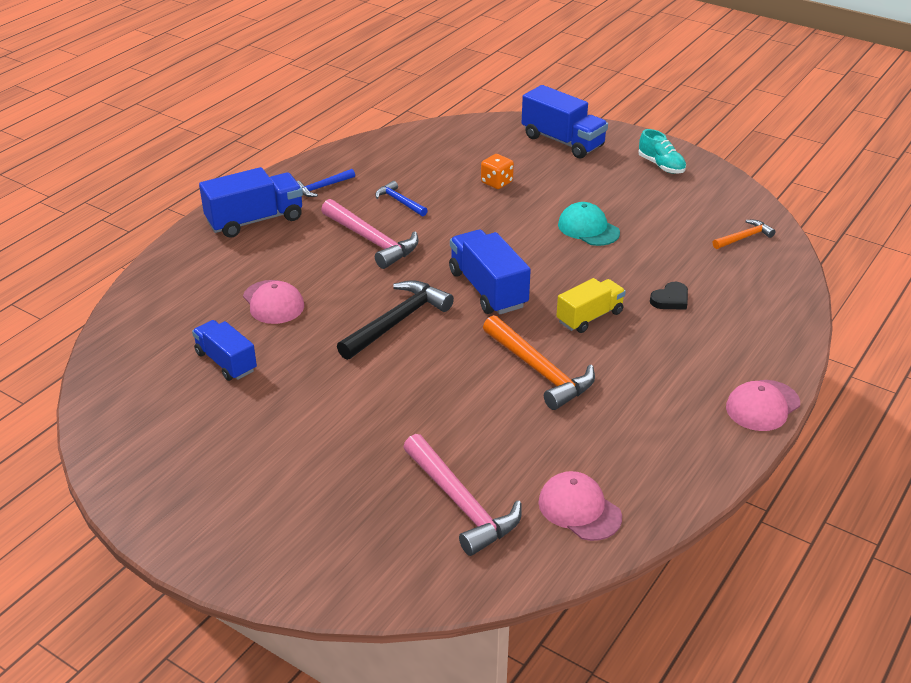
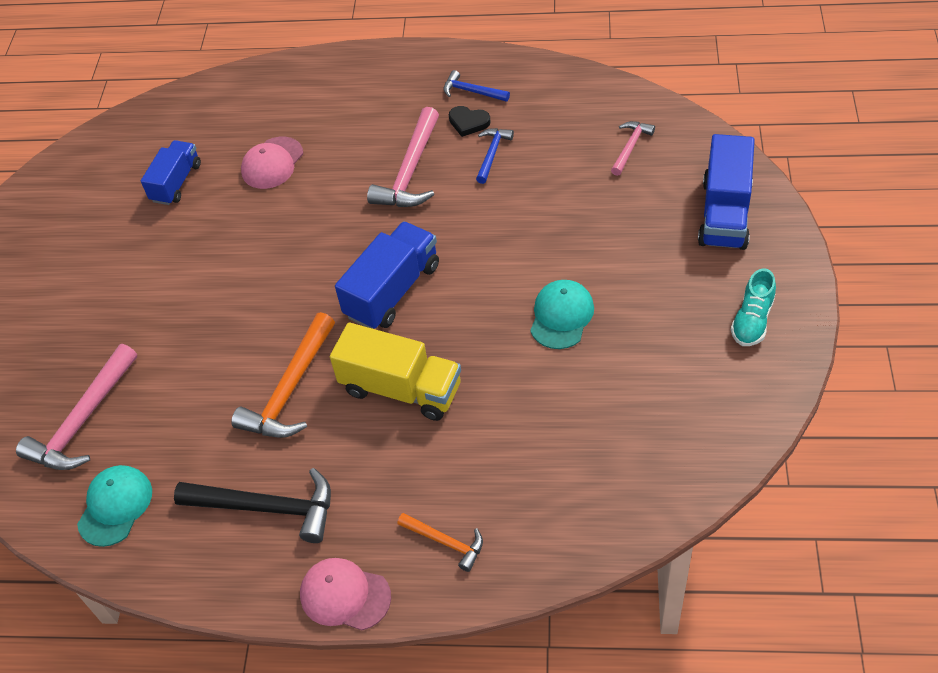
camera: 65 degrees right, 15 degrees up
(255, 220) = (383, 82): blue truck -> none
(397, 321) = (299, 254): black hammer -> black hammer (267, 507)
(463, 150) = (630, 147): none -> pink hammer
(496, 182) = (589, 203): orange dice -> none
(579, 509) = (115, 506): pink cap -> turquoise cap
(589, 317) = (401, 389): yellow truck -> yellow truck, size x1.50
(670, 299) = (480, 442): black heart -> black heart (468, 122)
(744, 237) = (657, 461): orange hammer -> orange hammer (446, 542)

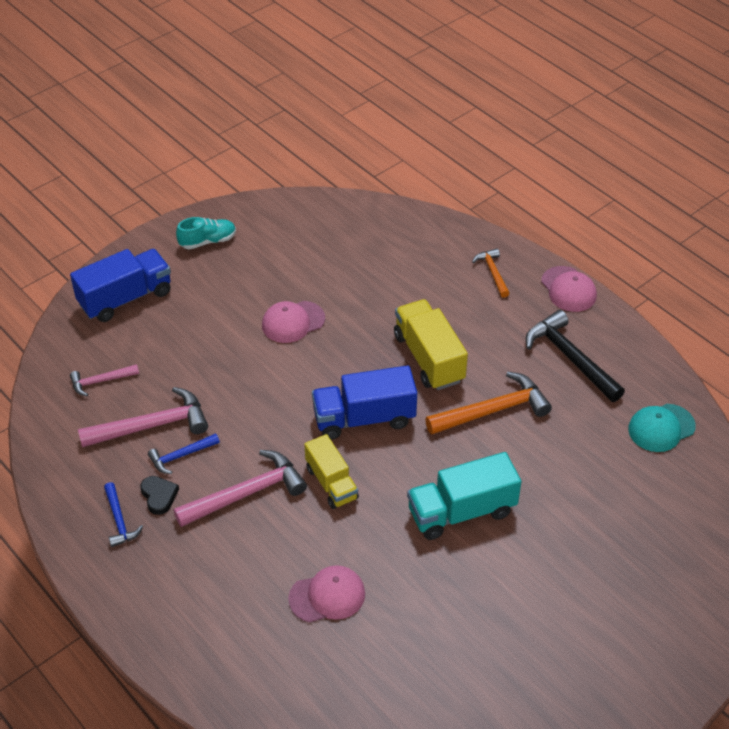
camera: 140 degrees left, 5 degrees down
(83, 421) = (644, 500): pink hammer -> pink hammer (152, 425)
(176, 183) = (416, 649): blue truck -> none
(233, 288) = (461, 511): none -> turquoise truck
(357, 226) = (331, 483): none -> yellow truck
(561, 316) = (293, 322): turquoise cap -> pink cap

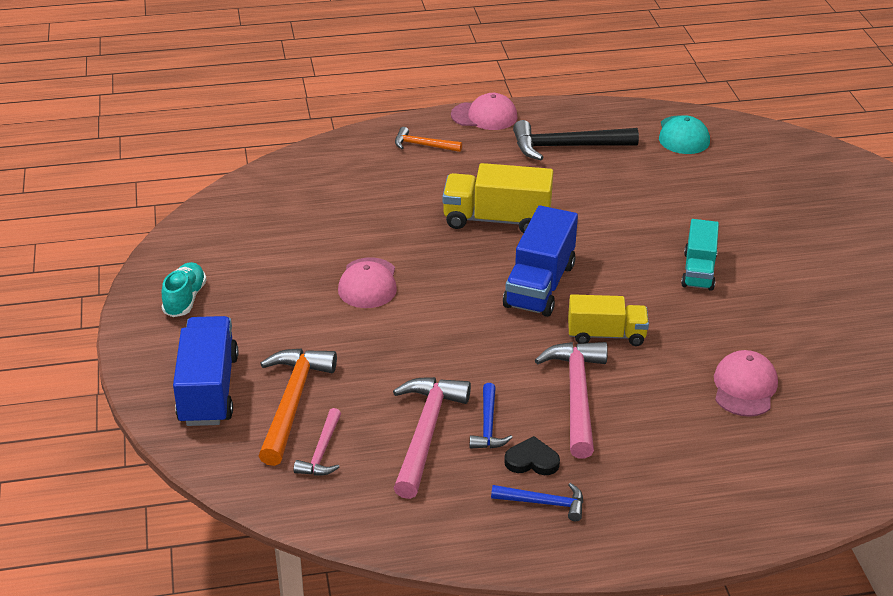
camera: 60 degrees left, 10 degrees down
(461, 511) = (698, 271): turquoise truck -> turquoise truck, size x0.67
(493, 410) = (593, 209): orange hammer -> orange hammer (292, 402)

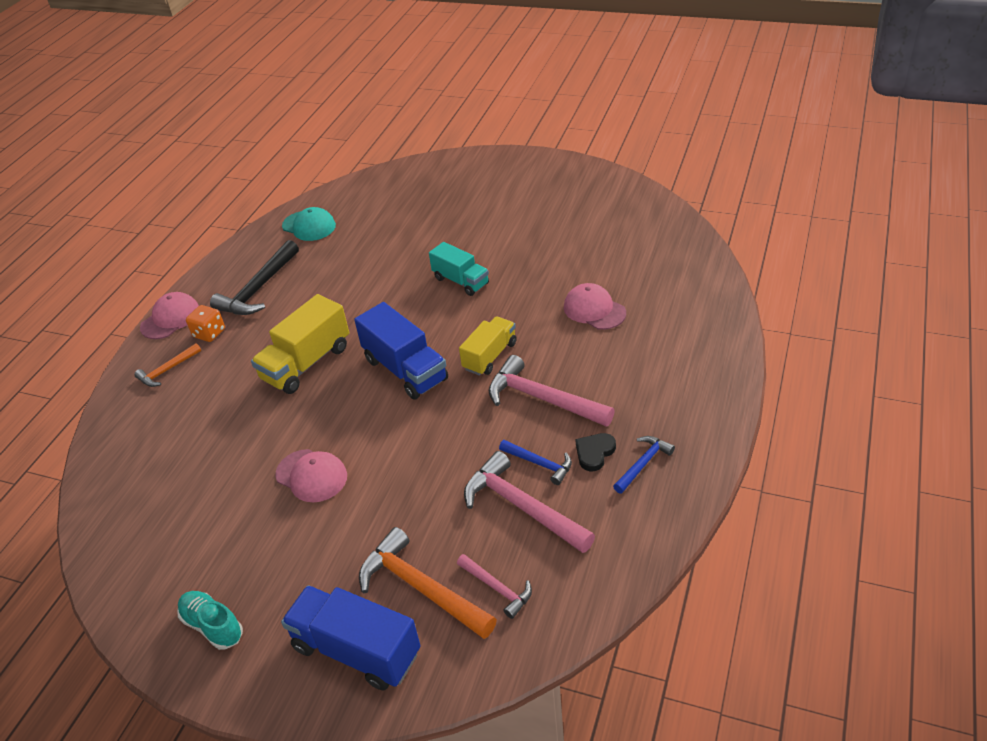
camera: 55 degrees left, 5 degrees up
(485, 146) = (209, 333): none -> orange dice

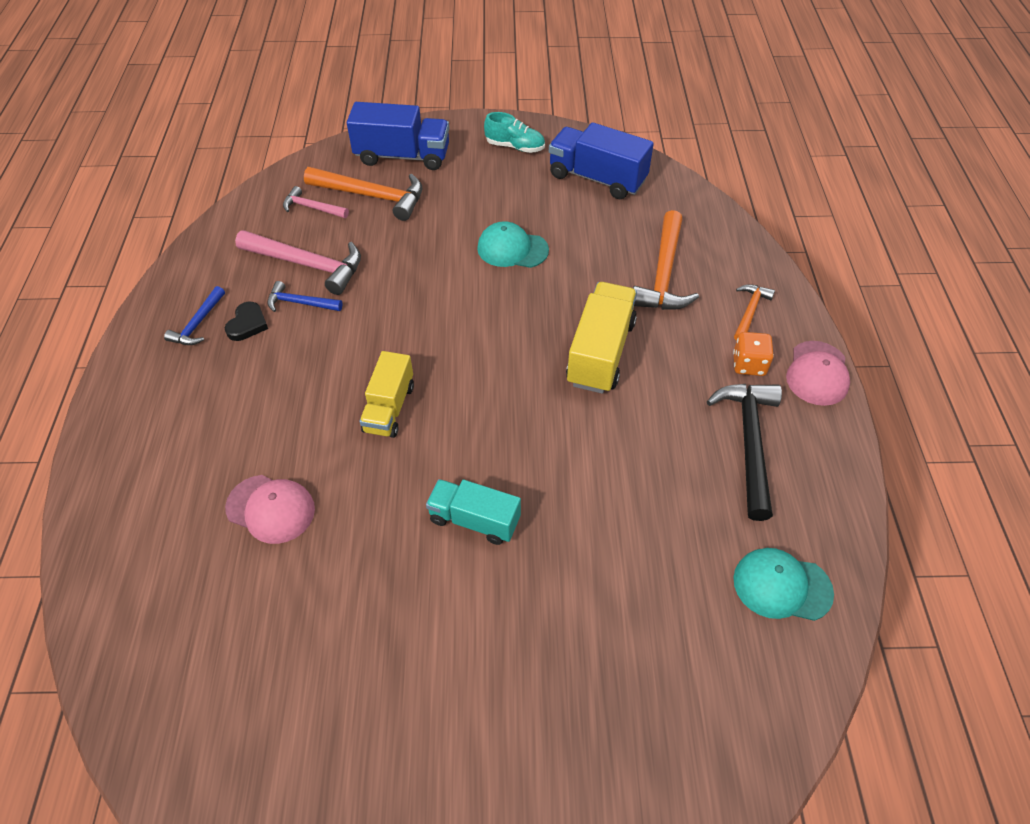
camera: 155 degrees right, 10 degrees up
(200, 417) = (663, 274): none -> orange hammer
(311, 476) = (512, 249): pink cap -> turquoise cap
(405, 370) = (481, 369): blue truck -> blue truck (597, 178)
(542, 399) = (312, 368): pink hammer -> none

